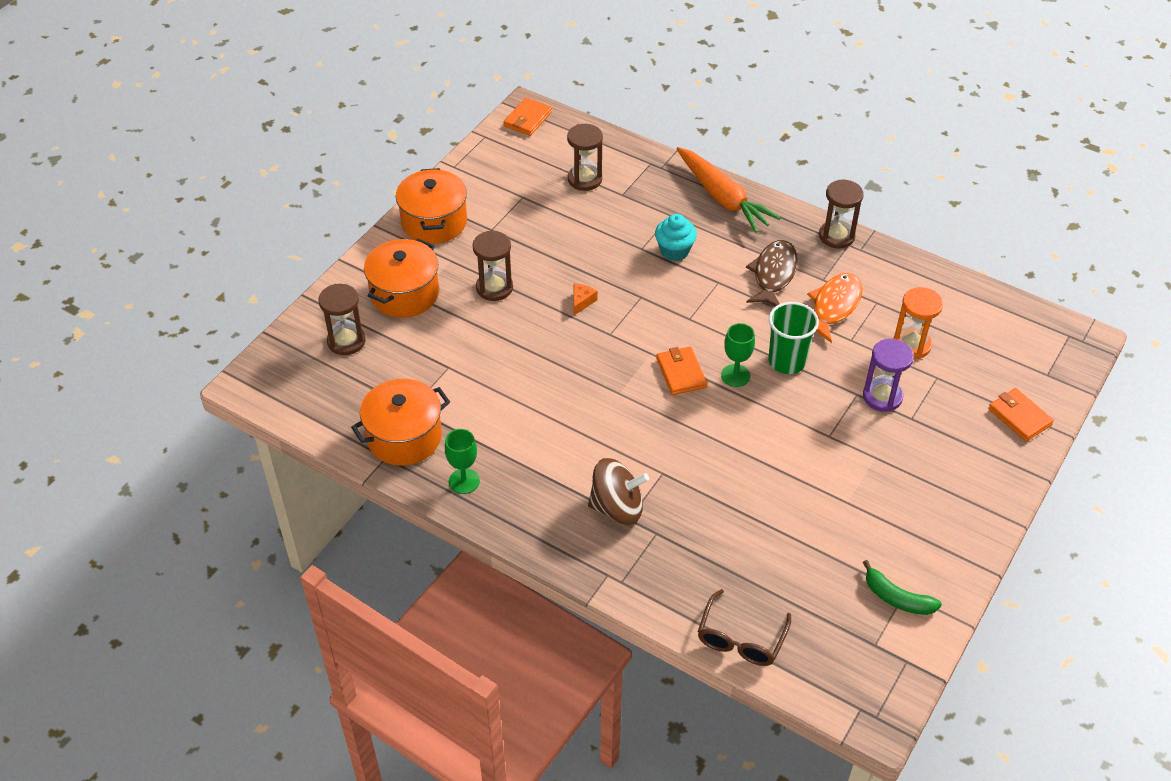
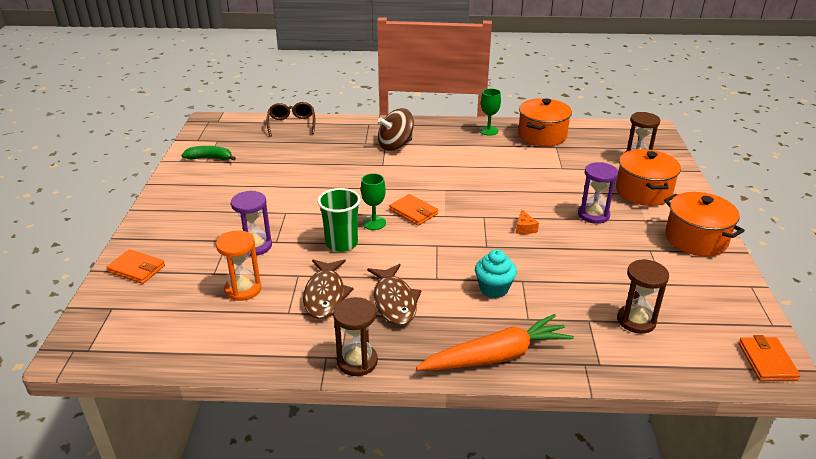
camera: 150 degrees right, 15 degrees down
(494, 288) = (593, 215): brown hourglass -> purple hourglass
(723, 197) = (496, 356): orange carrot -> orange carrot turned 135 degrees clockwise
(834, 306) = (325, 295): orange fish -> brown fish

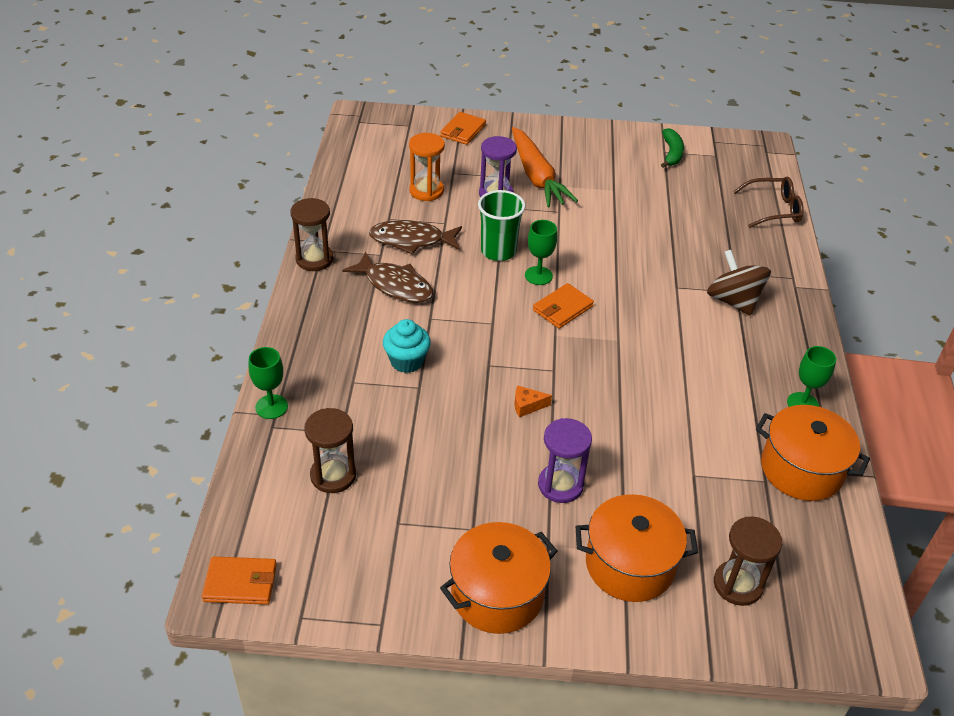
camera: 90 degrees right, 10 degrees up
(394, 301) = (395, 285): brown fish -> brown fish turned 135 degrees counterclockwise
(496, 356) = (301, 350): orange carrot -> orange carrot (536, 176)
(576, 368) = (271, 407): none -> green goblet

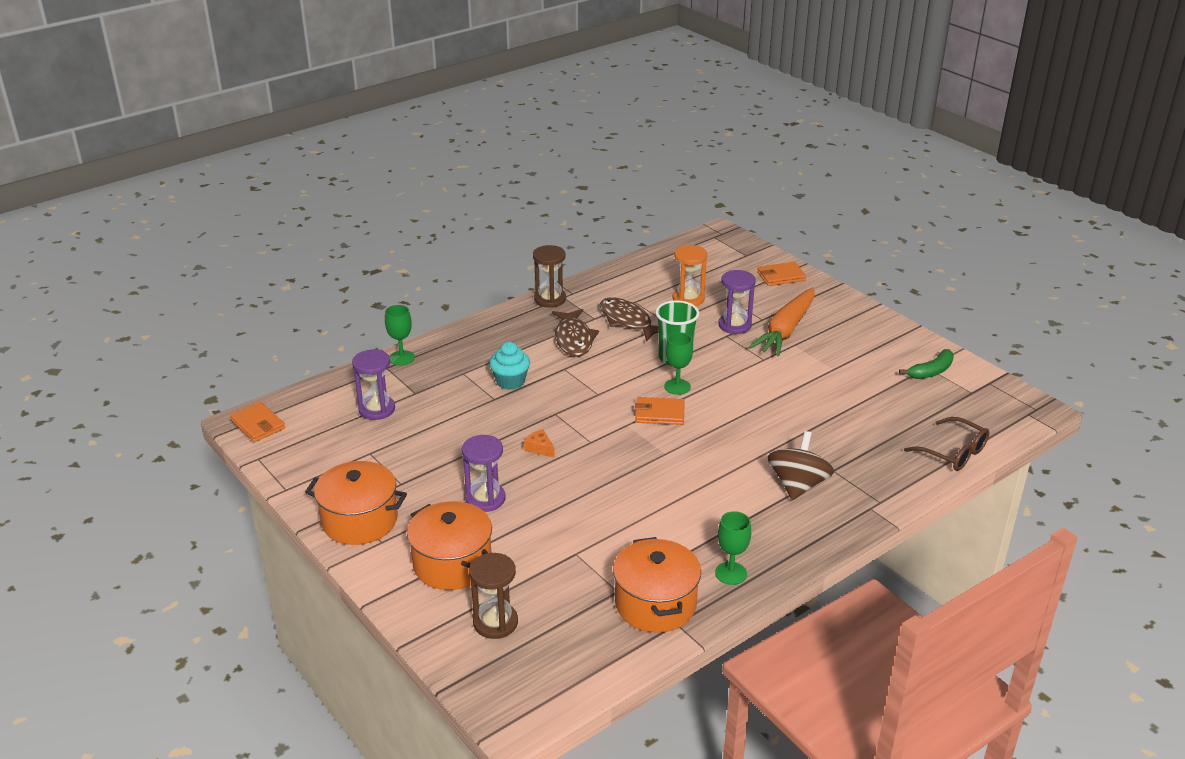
camera: 50 degrees right, 10 degrees down
(333, 475) = (377, 409): brown hourglass -> purple hourglass

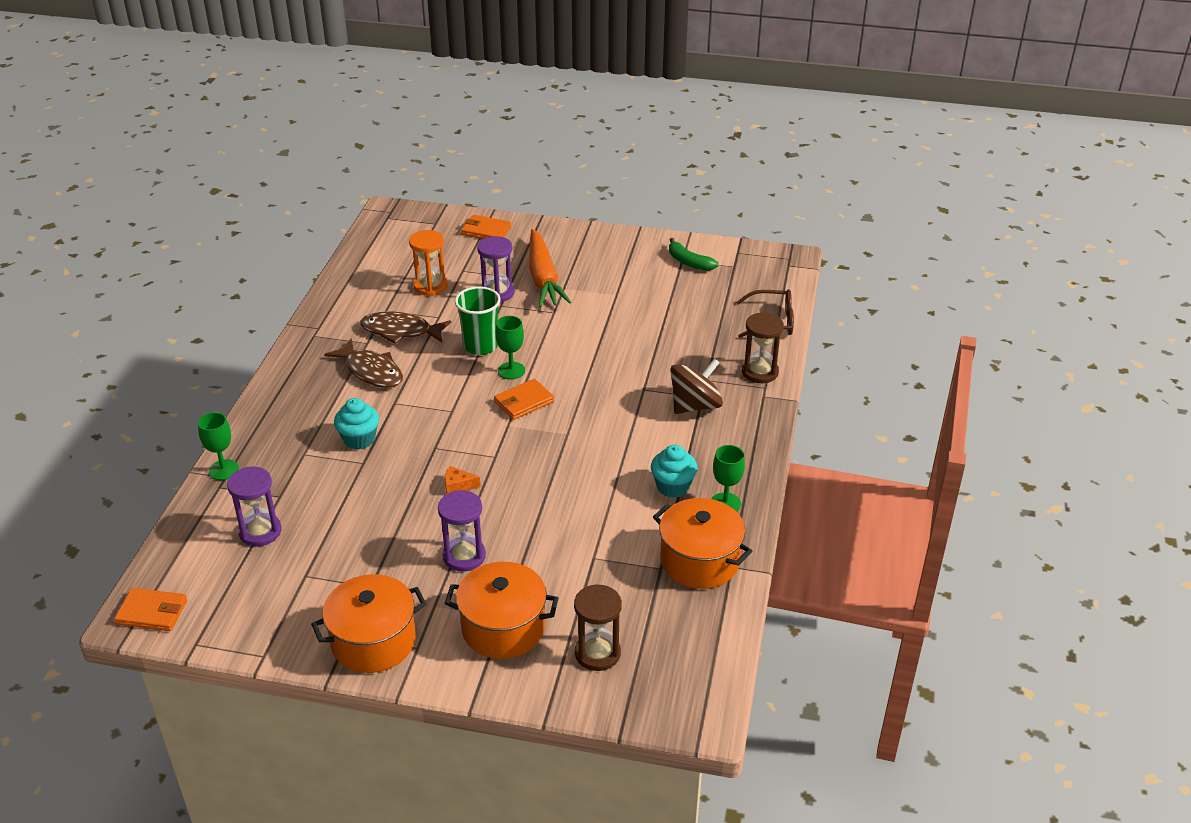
camera: 40 degrees left, 5 degrees up
(550, 299) = (303, 343): brown hourglass -> brown hourglass (760, 372)
(702, 536) = (673, 487): none -> turquoise cupcake
(780, 276) = (486, 231): orange wallet -> orange wallet turned 75 degrees clockwise
(798, 485) = (695, 405): brown spinning top -> brown spinning top turned 75 degrees clockwise
(931, 371) = (689, 262): green banana -> green banana turned 120 degrees clockwise

